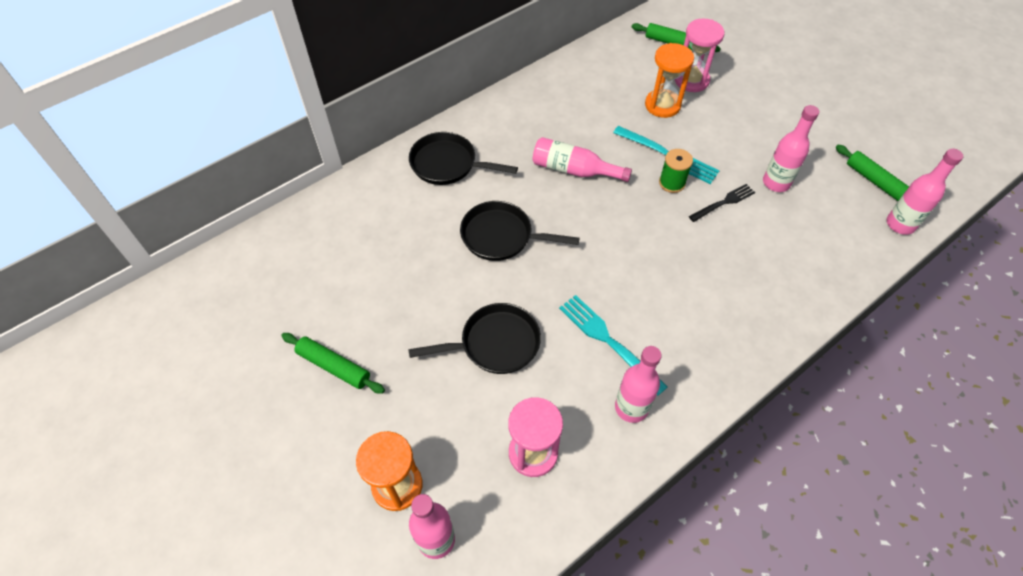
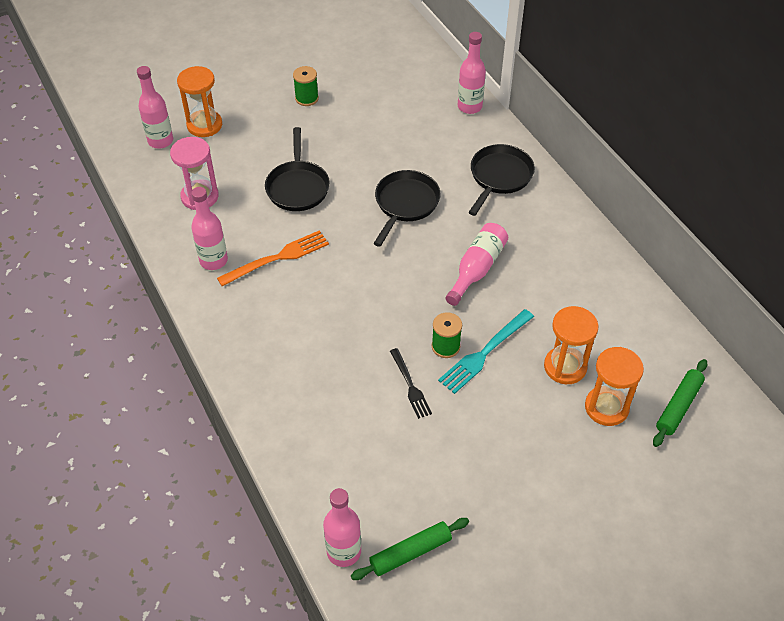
camera: 100 degrees right, 5 degrees down
(334, 366) = (307, 98): green rolling pin -> green spool
(608, 341) = (278, 258): turquoise fork -> orange fork
(691, 80) = (606, 407): pink hourglass -> orange hourglass
(776, 183) = (428, 444): pink bottle -> pink bottle (469, 107)

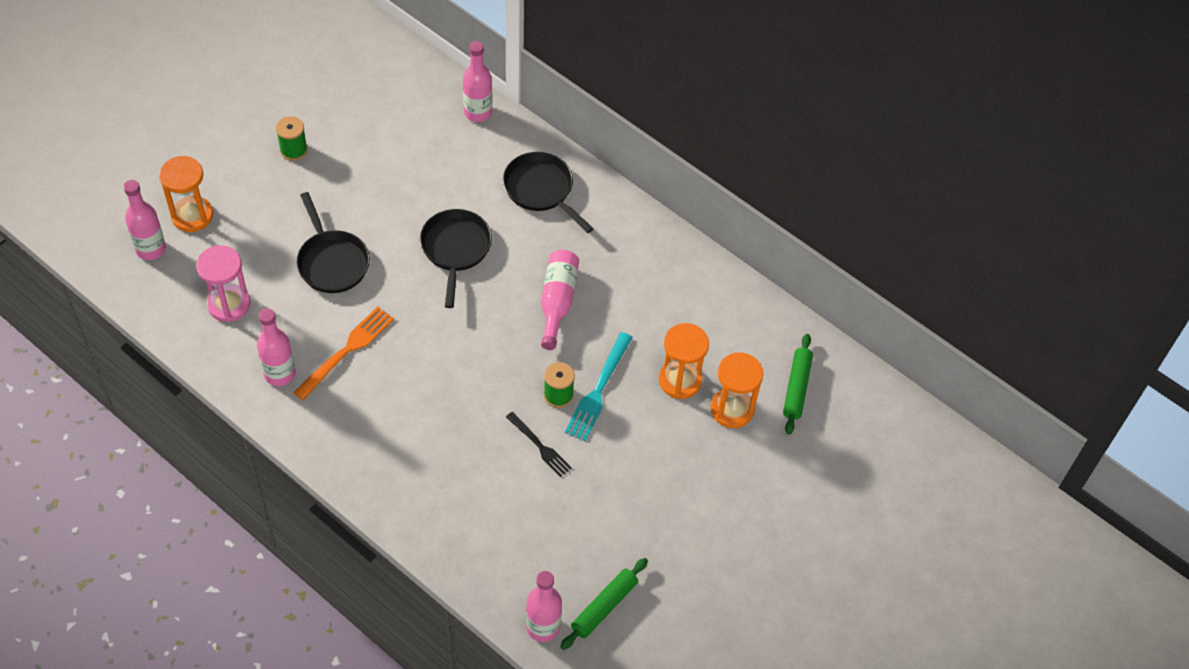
camera: 25 degrees left, 5 degrees up
(499, 177) = (541, 190): black pan -> black pan turned 45 degrees counterclockwise

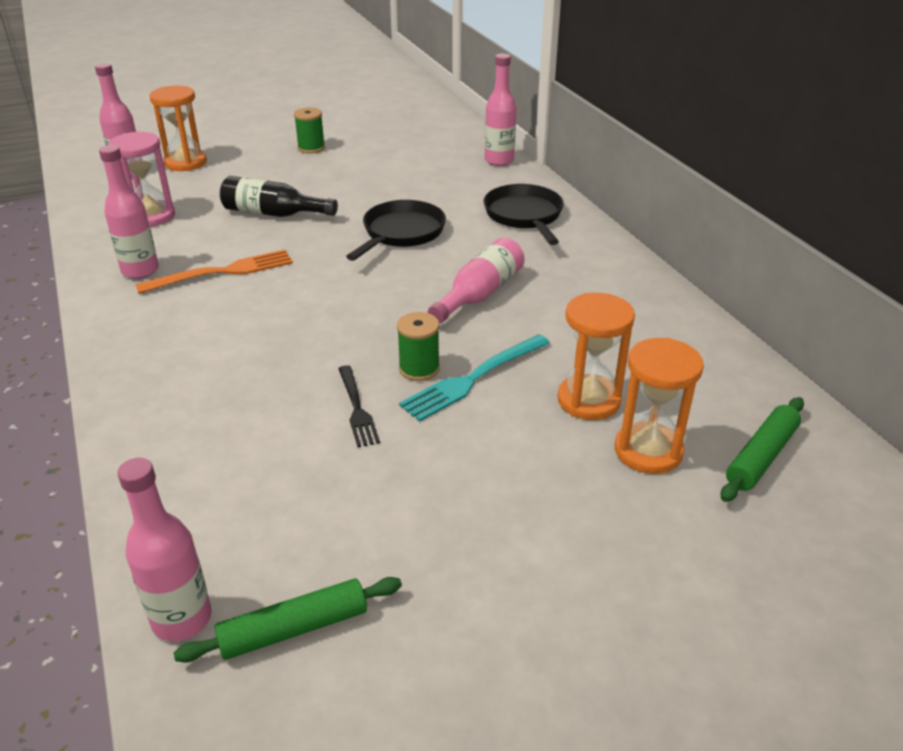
camera: 30 degrees right, 20 degrees down
(332, 262) = (273, 213): black pan -> black bottle

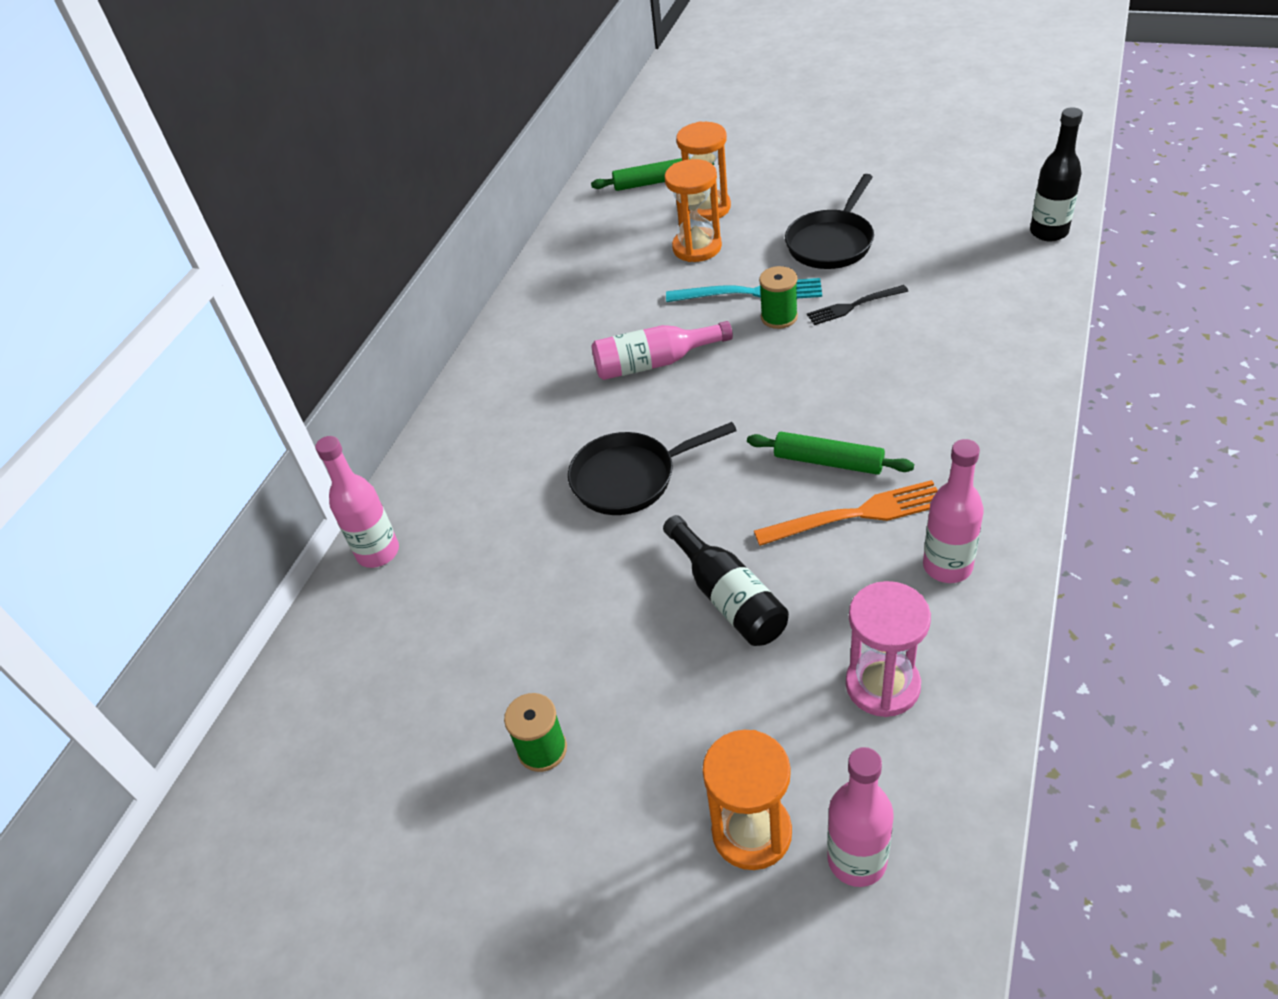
camera: 130 degrees left, 10 degrees up
(182, 619) = (1048, 232): pink bottle -> black bottle
(223, 272) = (857, 514): orange fork -> orange fork turned 150 degrees clockwise
(294, 628) = (989, 207): green rolling pin -> green rolling pin (828, 461)
(357, 409) = (853, 306): black fork -> black fork turned 135 degrees counterclockwise
(524, 216) = (490, 438): black pan -> black pan (831, 243)

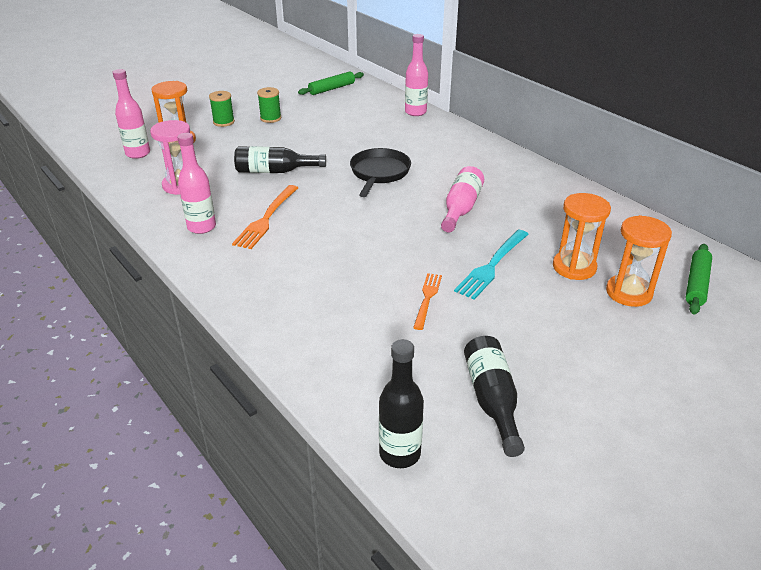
camera: 115 degrees right, 10 degrees down
(779, 317) = (452, 265): green spool -> green spool (223, 122)
(828, 461) = (310, 227): green rolling pin -> green rolling pin (332, 89)
(831, 243) = (516, 327): black pan -> none
(853, 306) = (427, 298): black fork -> orange fork
(937, 218) = (492, 400): none -> black bottle

